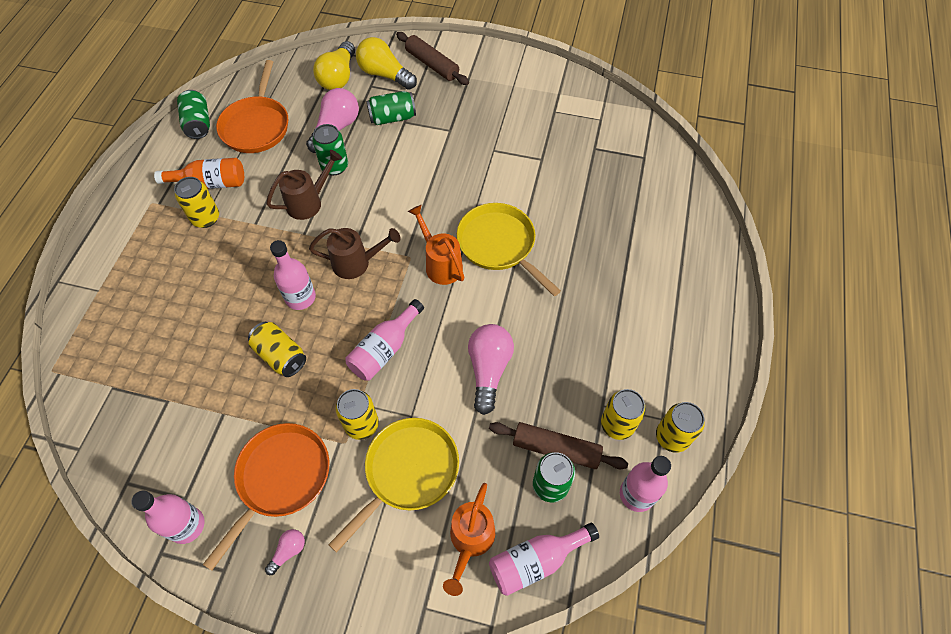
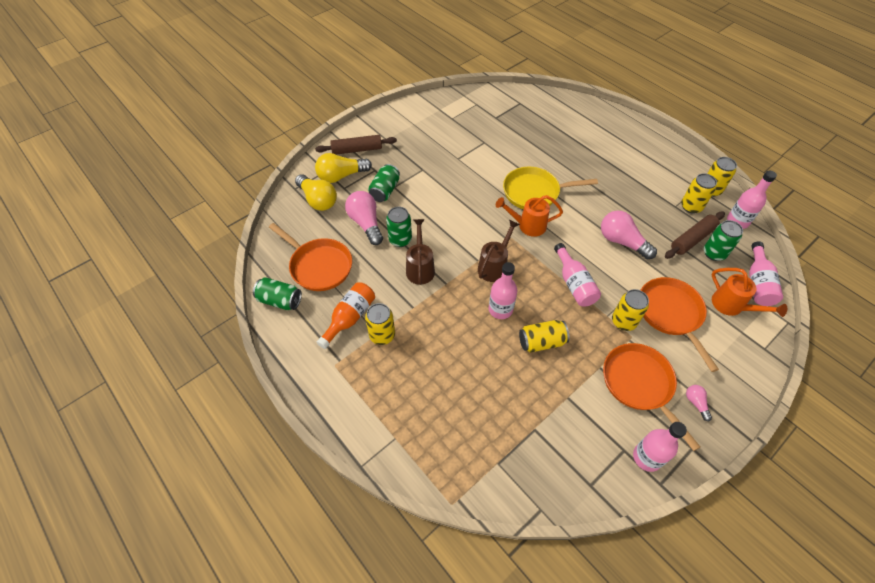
camera: 55 degrees left, 5 degrees down
(408, 472) = (671, 314): yellow pan -> orange pan

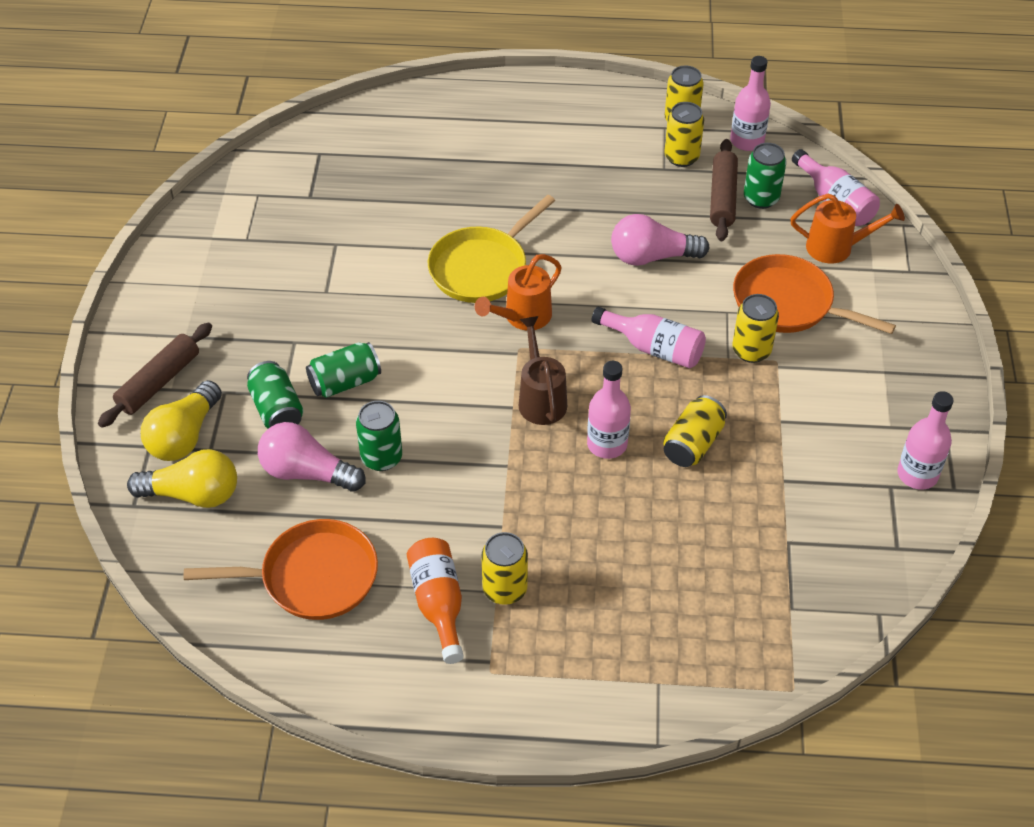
camera: 45 degrees left, 5 degrees down
(280, 300) = (316, 662): green can -> green can (345, 382)
(420, 268) = (452, 472): brown watering can -> none
(639, 384) = (836, 406): orange pan -> none
(696, 403) = (905, 381): pink light bulb -> none

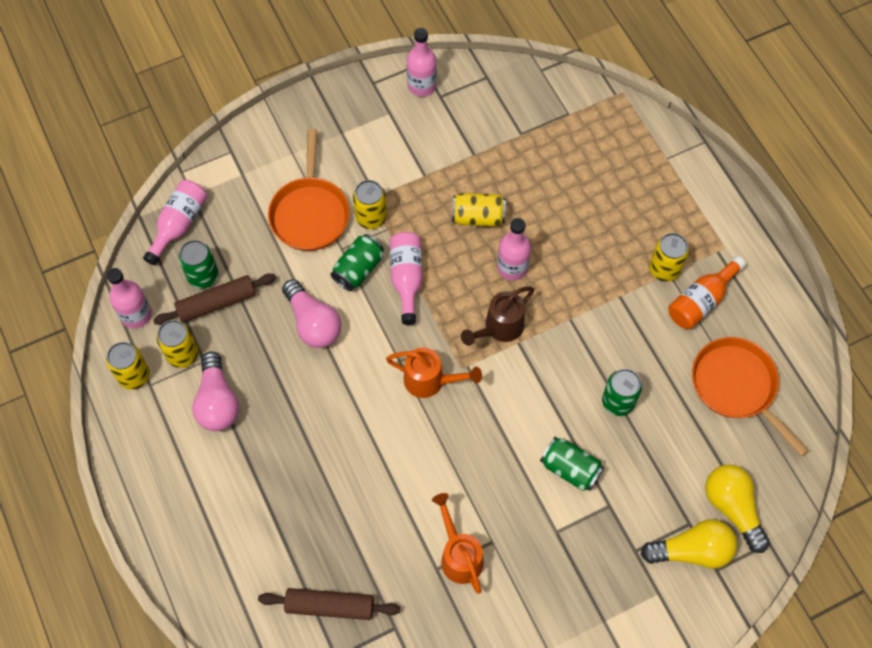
camera: 120 degrees left, 15 degrees up
(158, 382) = (659, 607): brown rolling pin -> brown rolling pin (330, 606)
(277, 409) = (625, 500): green can -> green can (358, 269)
(307, 472) = (663, 443): pink light bulb -> pink light bulb (217, 401)
(482, 267) = (396, 438): yellow pan -> none
(836, 248) = (232, 205): orange watering can -> orange watering can (459, 555)

